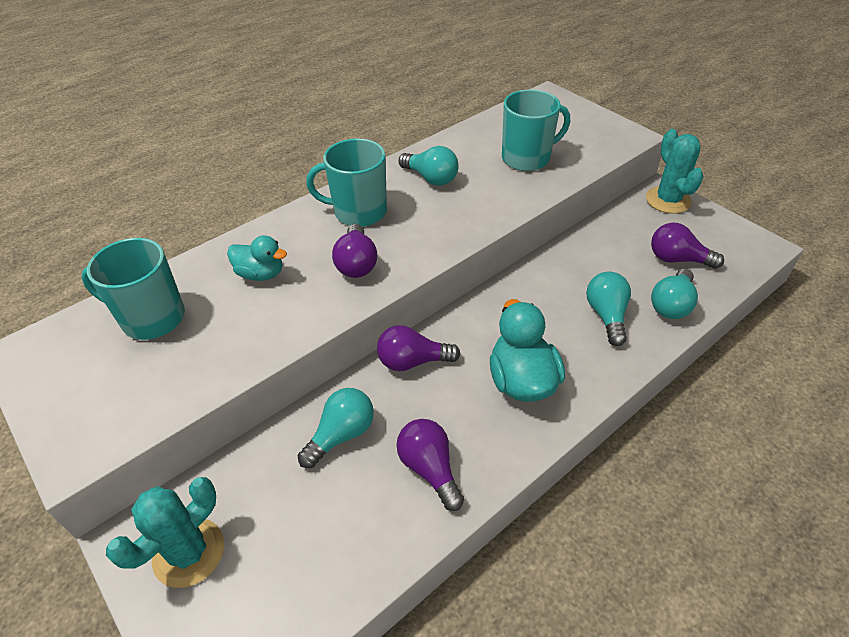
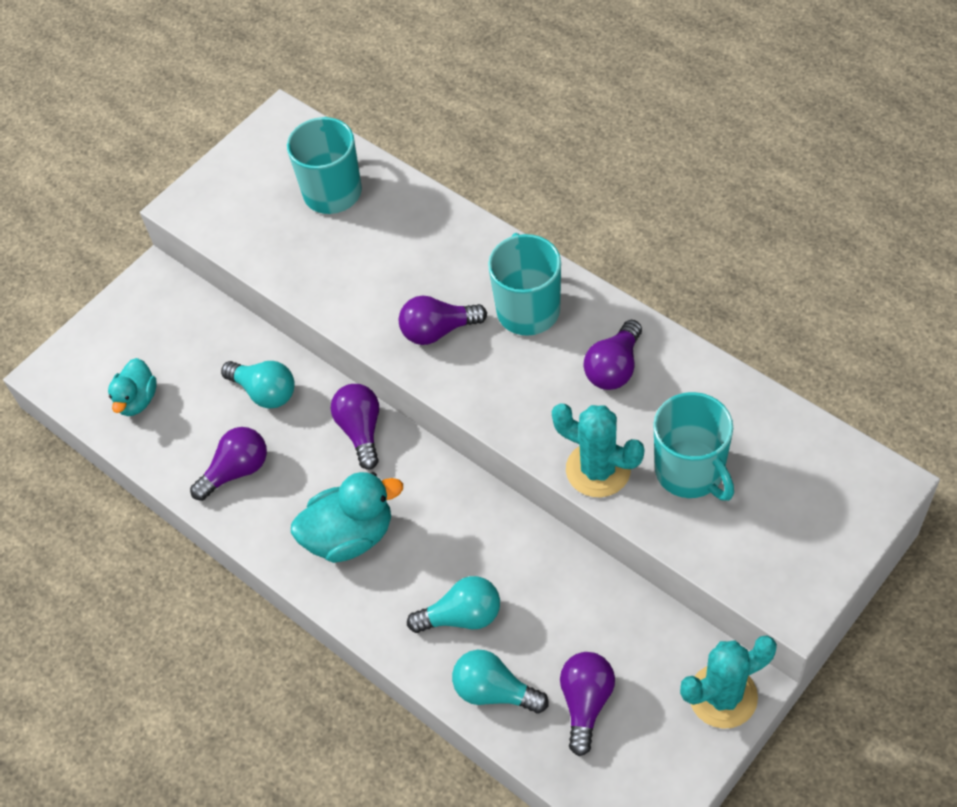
camera: 85 degrees right, 10 degrees up
(189, 552) = (146, 320): turquoise cactus -> turquoise cactus (598, 469)
(261, 274) = (406, 252): turquoise duck -> turquoise duck (137, 400)
(431, 178) = (614, 368): turquoise light bulb -> purple light bulb

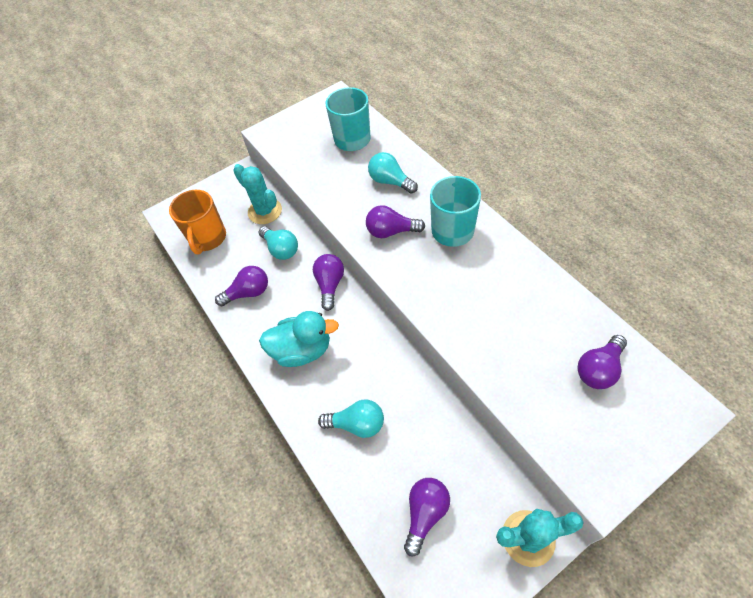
camera: 15 degrees right, 0 degrees up
(137, 400) = (208, 238): turquoise duck -> orange mug
(494, 691) = (363, 485): turquoise light bulb -> turquoise light bulb (390, 181)
(598, 469) = (473, 346): turquoise cactus -> turquoise cactus (265, 211)
(614, 368) = (501, 279): purple light bulb -> purple light bulb (598, 369)
(690, 471) = (540, 363): turquoise mug -> none

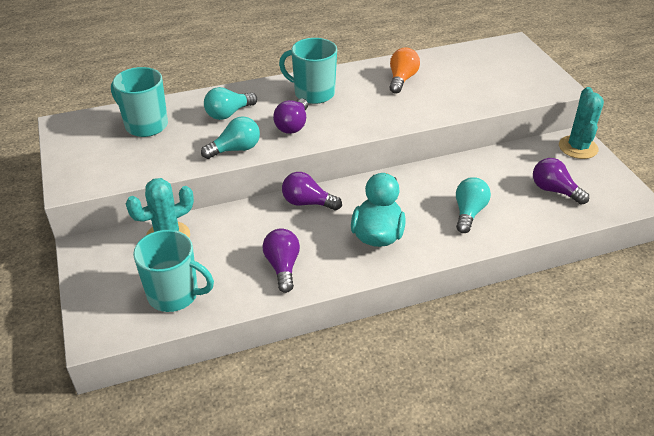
camera: 80 degrees left, 15 degrees down
(208, 238) = (174, 294): orange mug -> turquoise mug
(281, 249) = (236, 231): turquoise light bulb -> turquoise light bulb (235, 149)
(519, 298) = (401, 79): none -> orange light bulb
(598, 369) = (475, 65): purple light bulb -> none

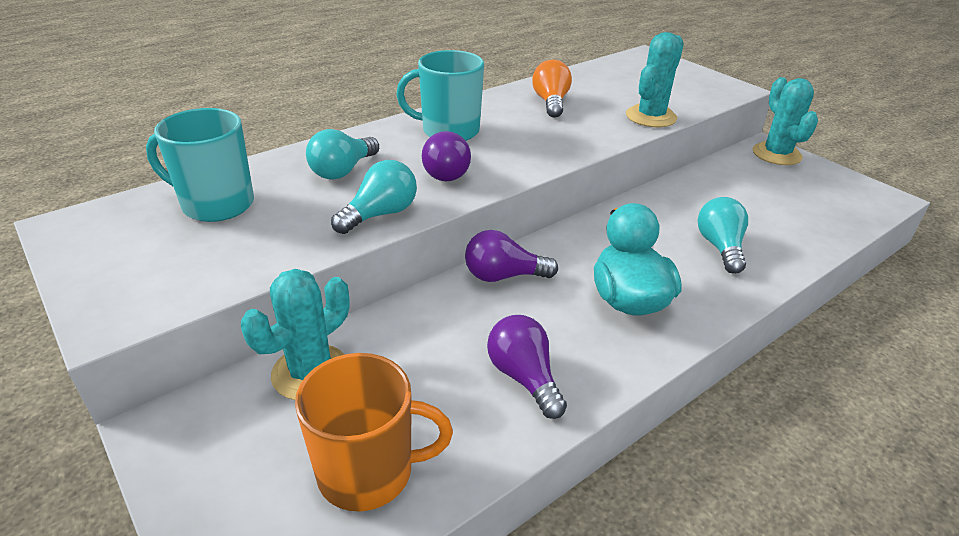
camera: 20 degrees left, 5 degrees down
(174, 294) = (368, 472): turquoise mug -> orange mug
(469, 104) = (651, 117): none -> turquoise cactus
(554, 190) = (793, 203): purple light bulb -> none

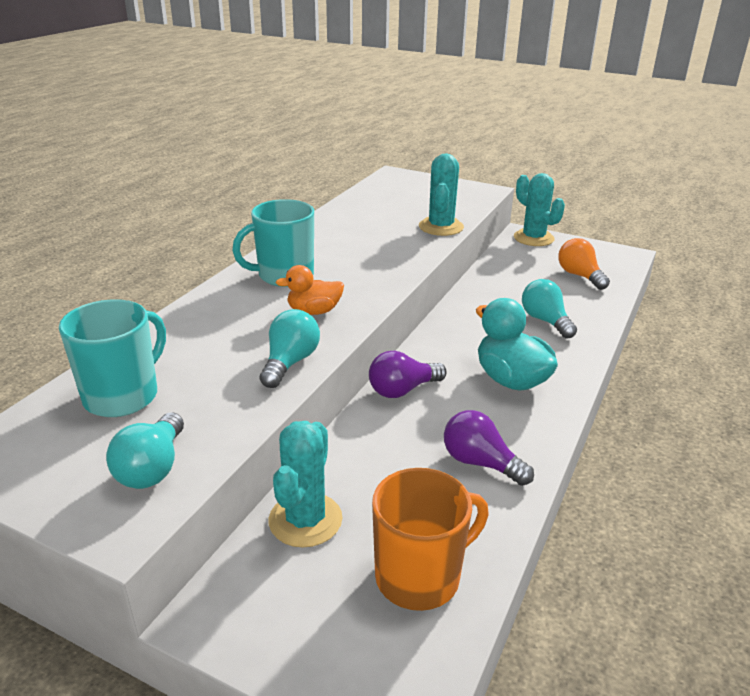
camera: 25 degrees left, 5 degrees down
(216, 204) = (123, 396): turquoise mug -> turquoise mug turned 135 degrees clockwise
(343, 171) = (219, 334): turquoise light bulb -> turquoise light bulb (152, 468)
(446, 171) = (314, 311): purple light bulb -> orange duck
(551, 102) = (351, 231): orange light bulb -> orange light bulb (580, 276)

